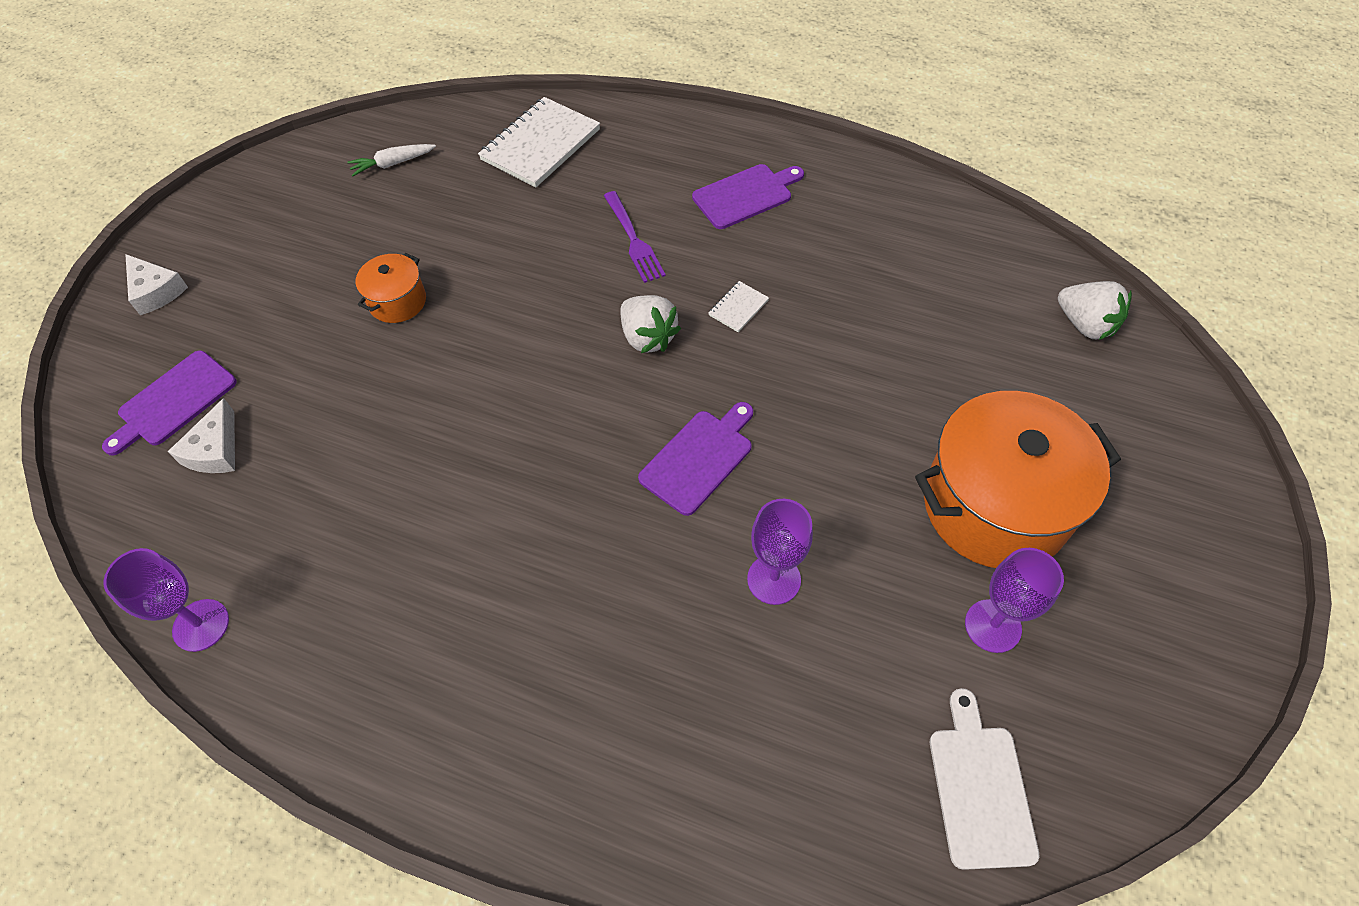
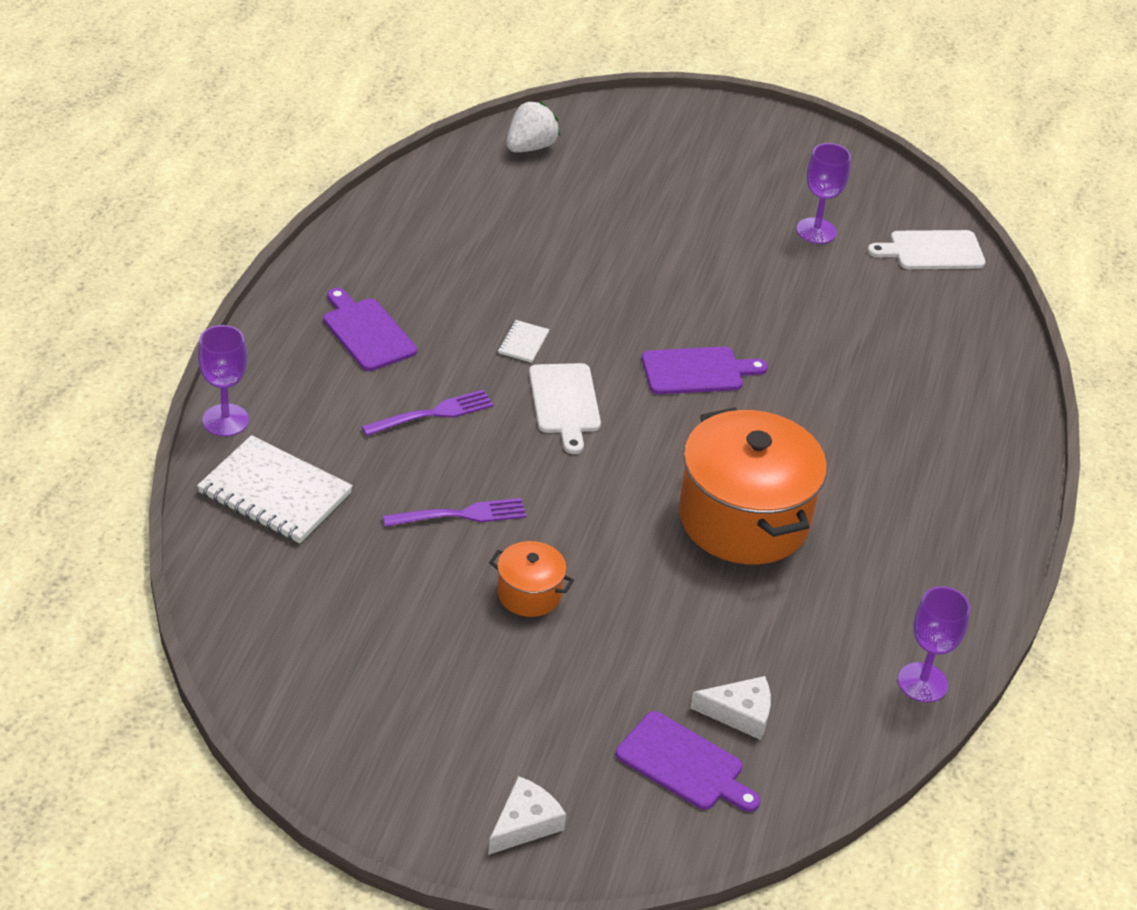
camera: 100 degrees left, 15 degrees down
(392, 164) = (301, 626): white carrot -> none
(501, 257) = (460, 515): none -> purple fork
(648, 337) = (564, 403): white strawberry -> white cutting board
(699, 458) = (697, 371): purple cutting board -> purple cutting board turned 135 degrees clockwise
(738, 308) = (523, 343): white notebook -> white notebook turned 75 degrees clockwise
(774, 579) = (802, 334): purple goblet -> purple goblet (225, 420)
(995, 505) = (716, 217): orange pot -> orange pot (744, 518)

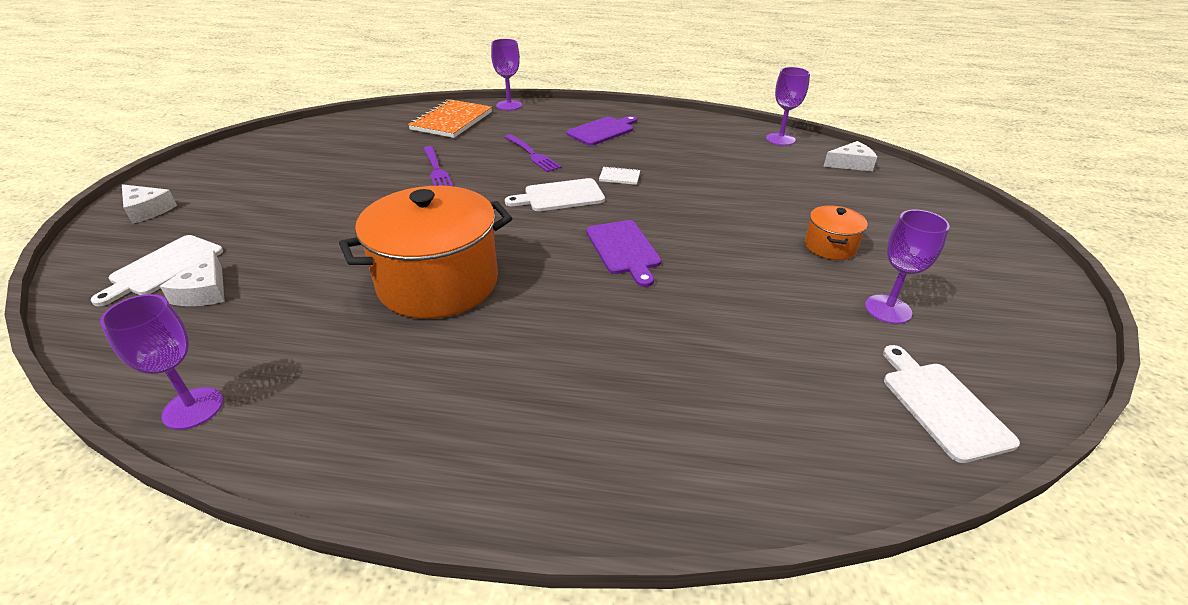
camera: 85 degrees right, 5 degrees down
(275, 493) = (451, 121): white notebook -> orange notebook
(444, 177) = (780, 139): none -> purple goblet
(529, 593) = (359, 197): orange pot -> orange pot (830, 246)
(530, 147) = (850, 164): white strawberry -> white cheese
(684, 764) = (163, 267): purple cutting board -> white cutting board

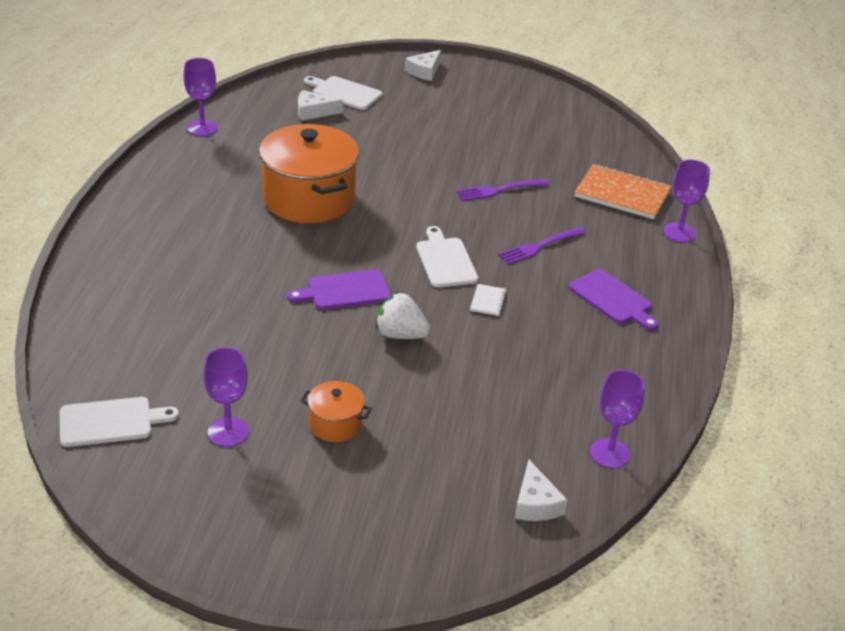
camera: 90 degrees right, 0 degrees up
(684, 217) = (400, 335): none -> white strawberry

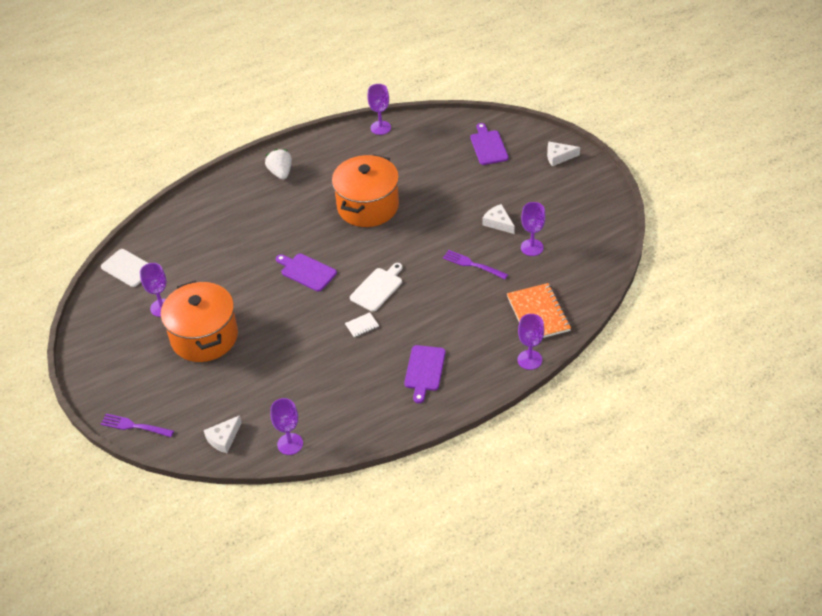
camera: 55 degrees right, 10 degrees up
(313, 112) = (452, 150): white cheese -> white cheese (498, 223)
(335, 424) = (204, 337): orange pot -> orange pot, size x2.15
(344, 92) = (488, 146): white cutting board -> purple cutting board
(400, 335) = (295, 313): white strawberry -> white strawberry (280, 173)
(525, 149) = (532, 247): none -> purple goblet
(539, 246) = (438, 313): purple fork -> purple fork (134, 426)

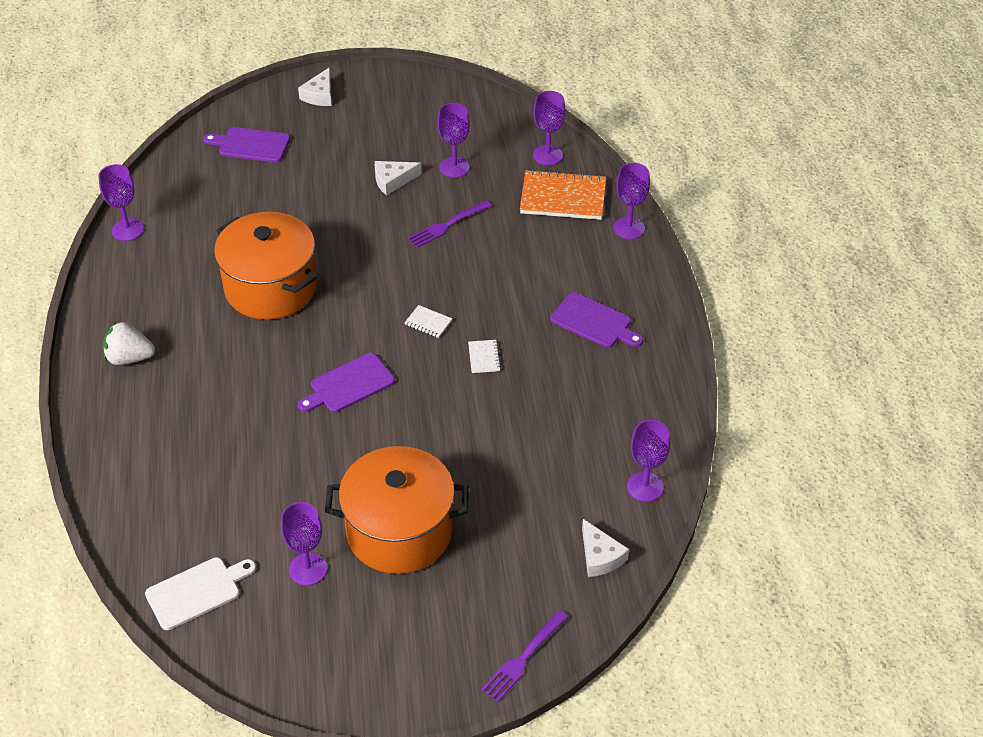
camera: 70 degrees left, 0 degrees up
(378, 288) = (428, 323): white cutting board -> white notebook
(578, 290) = (547, 155): none -> purple goblet

